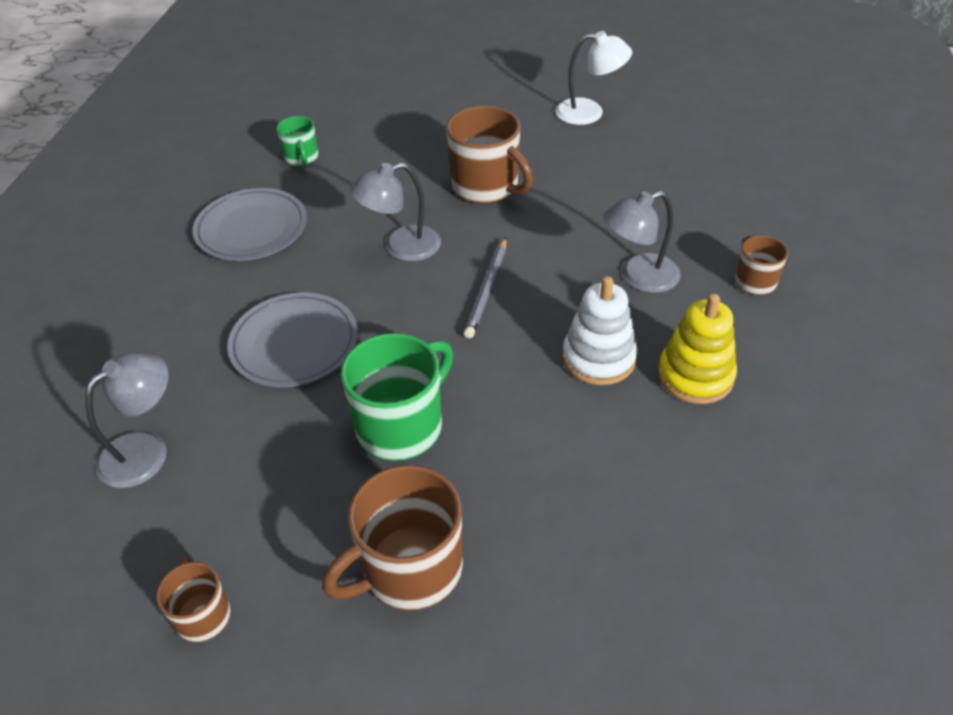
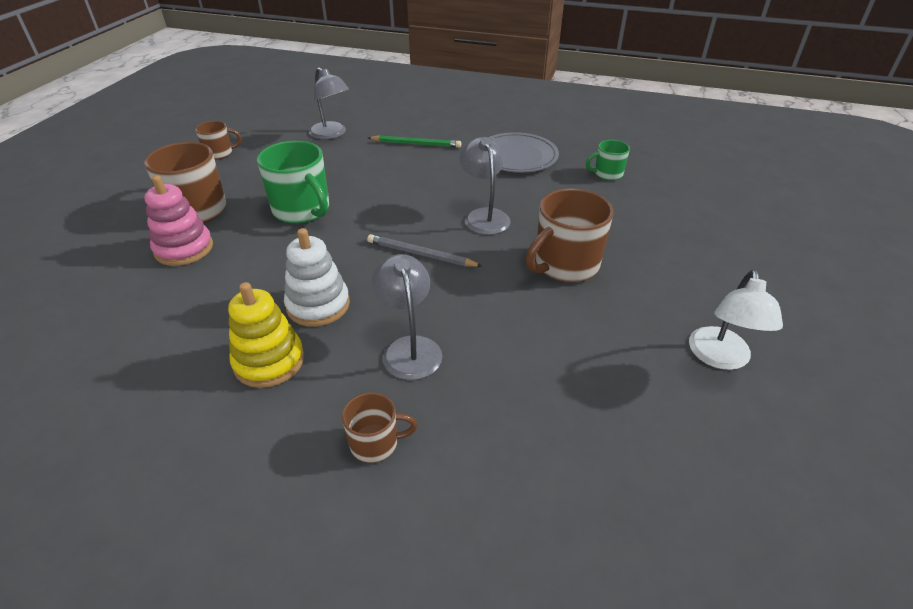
camera: 95 degrees right, 5 degrees down
(200, 333) = (416, 144): none -> green pencil
(294, 343) = (394, 173): grey plate -> none
(520, 541) = (184, 249): none -> pink stacking toy

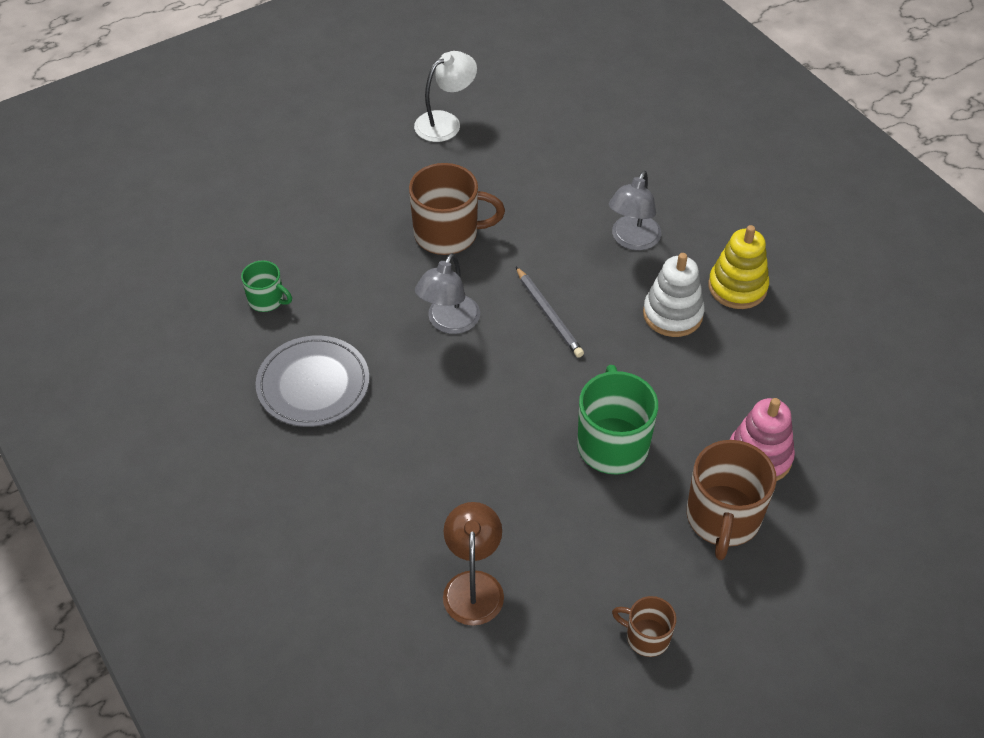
camera: 140 degrees left, 10 degrees up
(331, 134) = (473, 585): grey lamp -> brown lamp
(375, 443) = (701, 197): brown mug -> none
(416, 144) = (393, 486): green pencil -> none

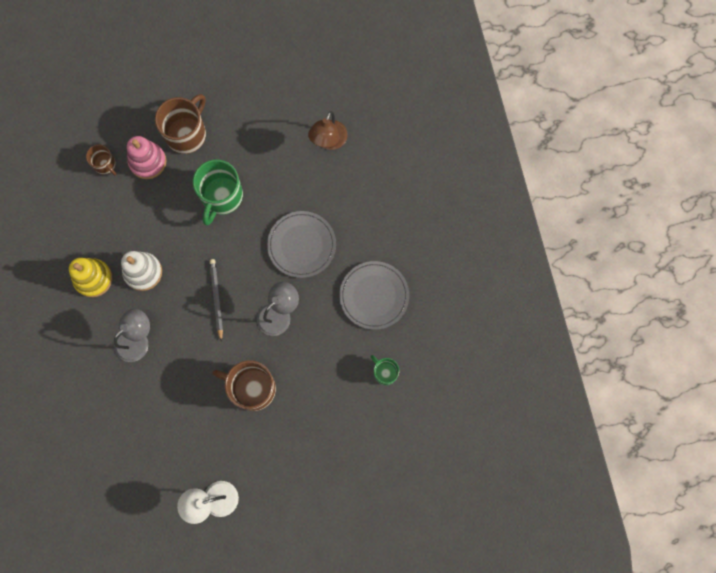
camera: 160 degrees left, 25 degrees up
(453, 416) = (301, 245): none -> grey plate
(646, 637) = (256, 87): brown mug -> brown mug (105, 165)

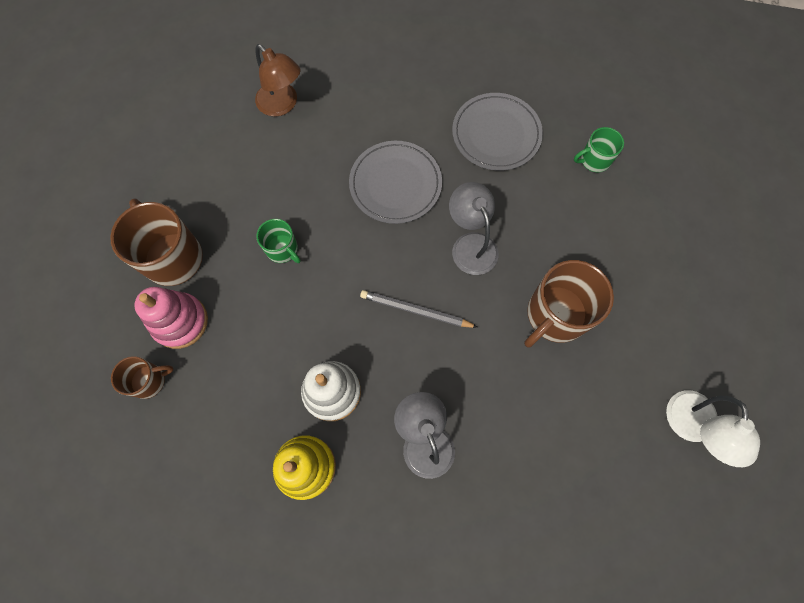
camera: 65 degrees left, 5 degrees down
(221, 197) = (282, 249): green mug -> green mug, size x0.55

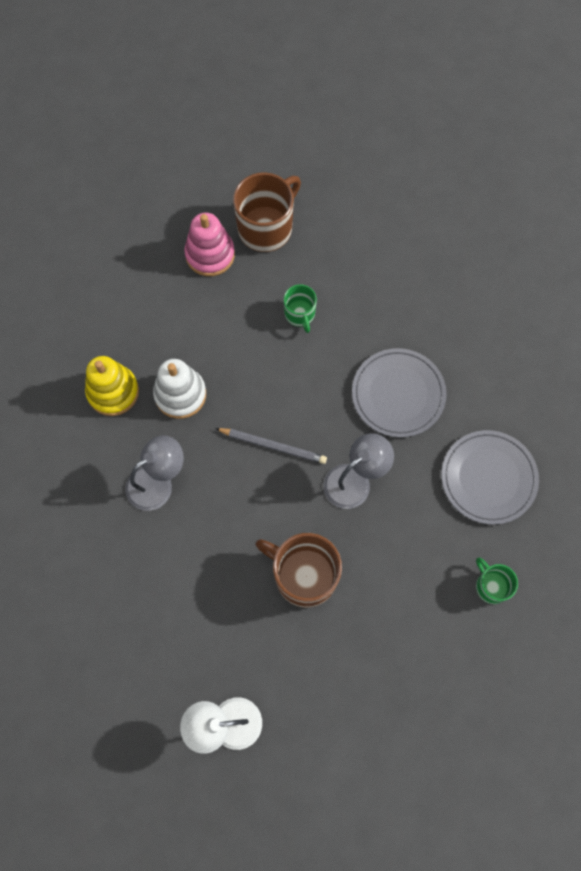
camera: 75 degrees right, 0 degrees up
(149, 381) = (154, 249): brown mug -> none
(282, 105) = (452, 266): brown lamp -> none
(282, 249) = (300, 314): green mug -> green mug turned 45 degrees counterclockwise
(415, 311) = (273, 446): grey pencil -> grey pencil turned 105 degrees clockwise

